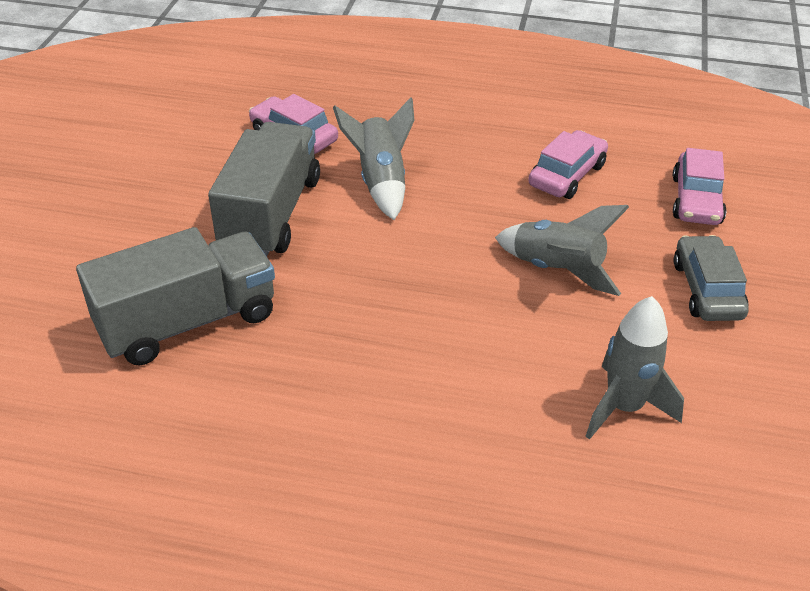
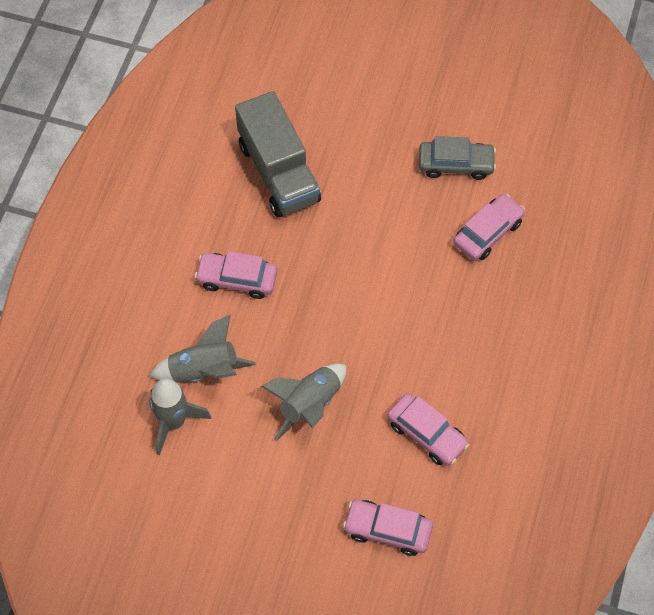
camera: 95 degrees right, 20 degrees up
(271, 214) = (388, 217): grey truck -> none
(375, 355) = (237, 279): none -> pink car
(381, 182) = (424, 293): grey rocket -> grey rocket (204, 370)
(707, 290) = (279, 507): grey car -> grey car (456, 164)

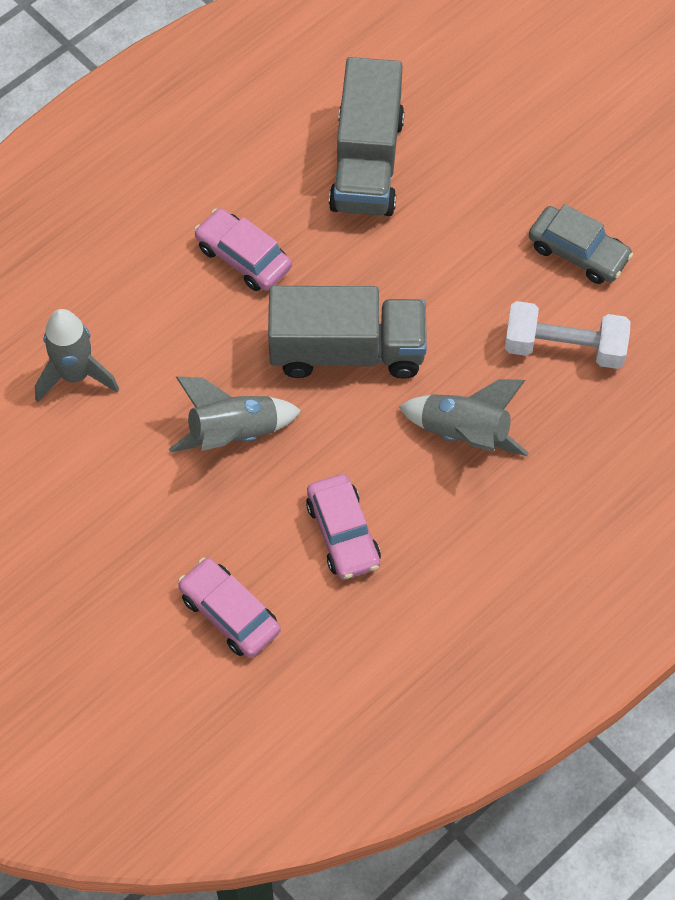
camera: 30 degrees right, 0 degrees up
(204, 370) = (143, 337): grey rocket -> grey rocket (464, 433)
(349, 308) = (347, 350): none -> grey truck
(488, 232) = (564, 347): pink car -> white dumbbell

